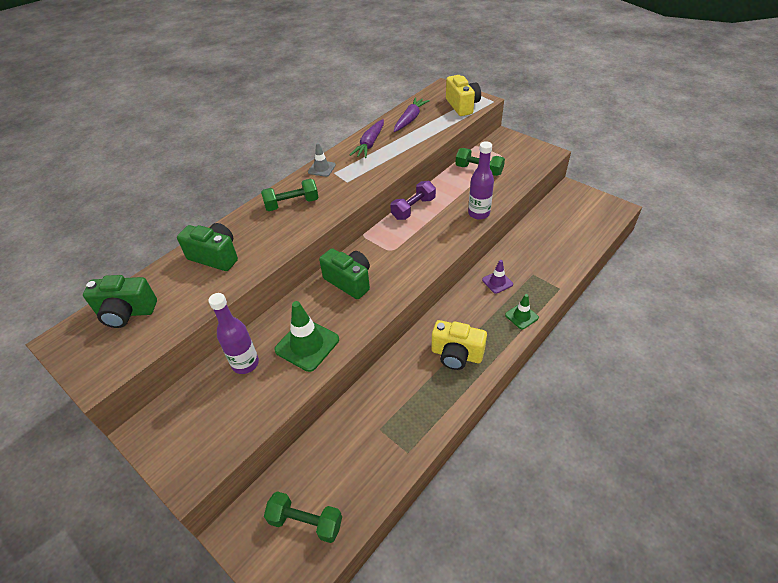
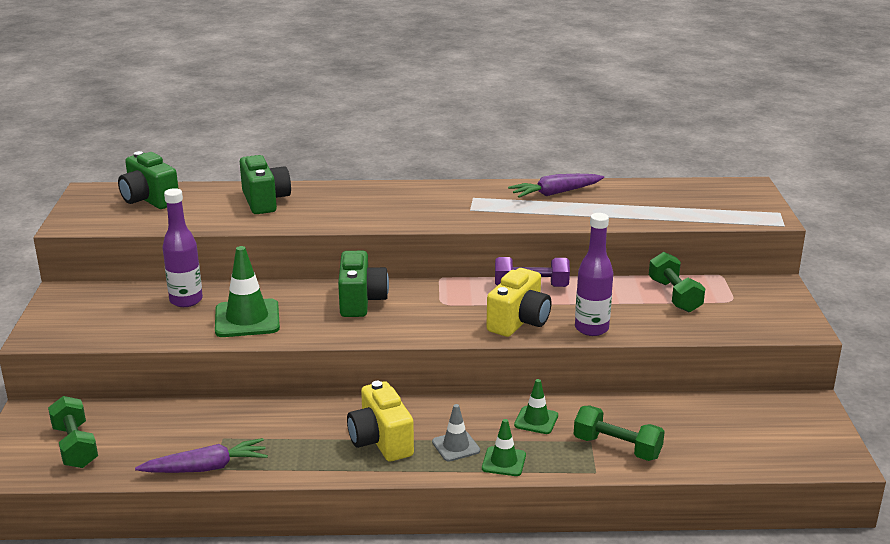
camera: 45 degrees right, 20 degrees down
(292, 204) = (390, 200): green dumbbell -> green dumbbell (617, 448)
(322, 168) = (469, 189): grey traffic cone -> grey traffic cone (456, 446)
(410, 119) = (643, 194): purple carrot -> purple carrot (206, 468)
(462, 106) = (733, 211): yellow camera -> yellow camera (519, 322)
(497, 282) = (536, 420): purple traffic cone -> green traffic cone

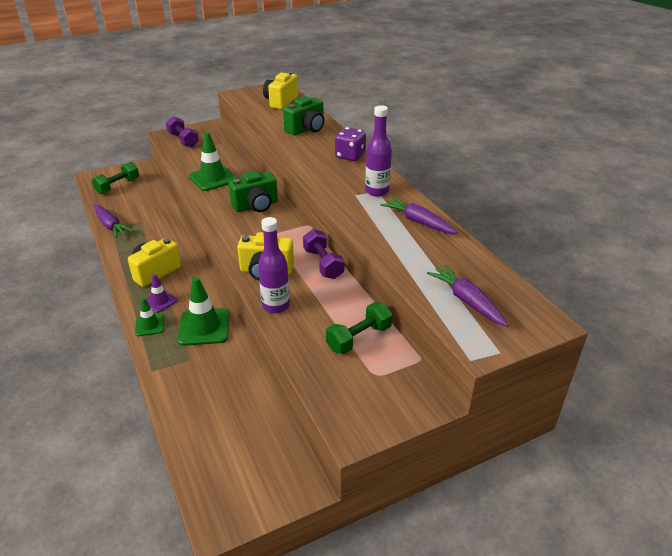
camera: 65 degrees right, 10 degrees up
(84, 323) = (183, 140): none -> purple dumbbell
(149, 200) = (280, 102): green camera -> yellow camera
(186, 300) = (223, 156): purple bottle -> purple bottle (377, 191)
(373, 192) = (350, 156): none -> purple dice
(456, 446) = (160, 301): grey traffic cone -> purple traffic cone
(536, 420) = (204, 327): green traffic cone -> green traffic cone, size x1.76
(617, 448) = (185, 374): green dumbbell -> none
(703, 206) = (467, 301): none -> purple carrot

